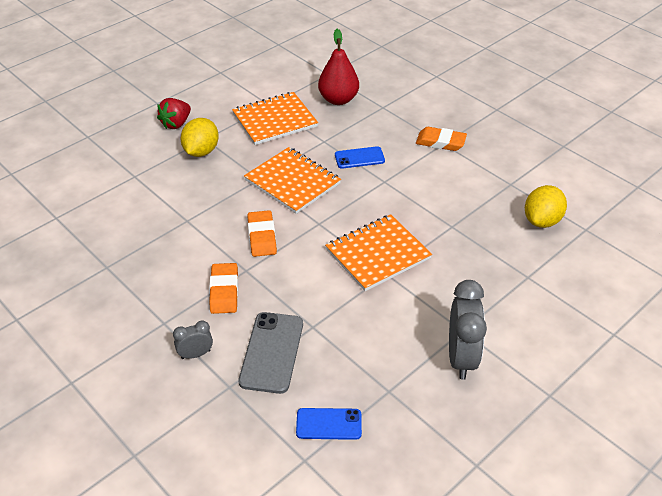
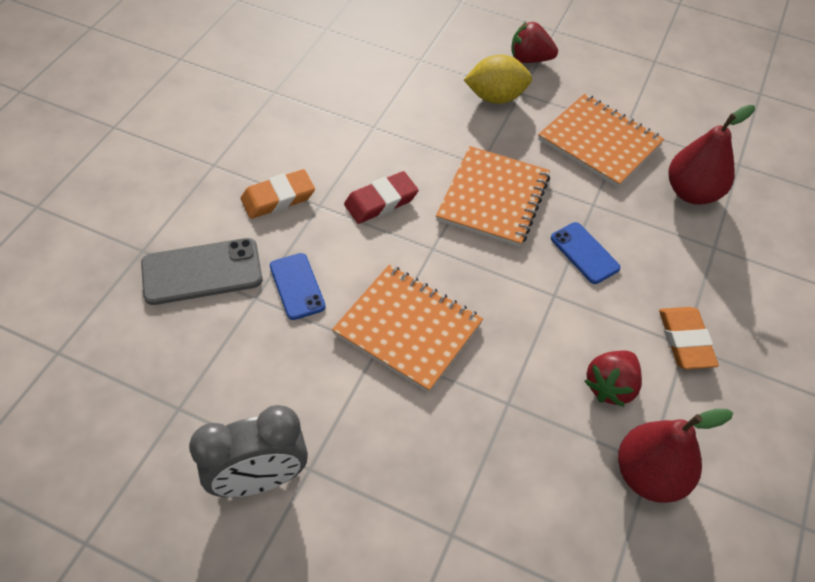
camera: 65 degrees right, 10 degrees up
(195, 354) = (178, 206): grey clock -> none
(262, 236) = (381, 201): orange eraser -> red eraser
(329, 424) = (112, 360): blue phone -> blue phone (297, 286)
(457, 181) = (610, 386): none -> red strawberry
(517, 187) = (649, 475): none -> red pear
(542, 220) = (589, 530): yellow lemon -> none

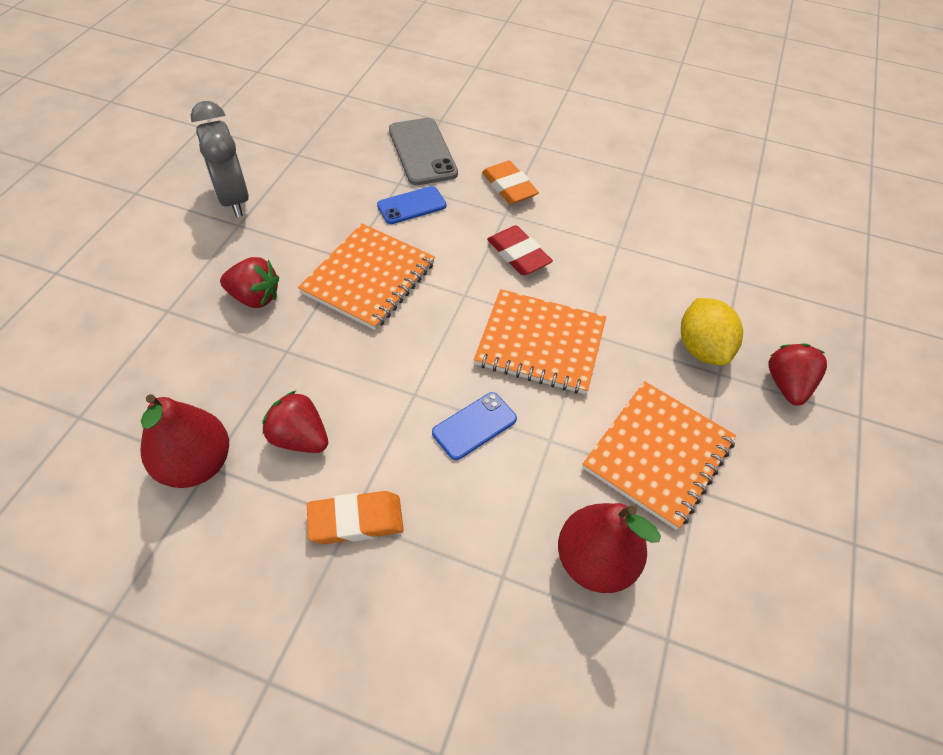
camera: 85 degrees right, 0 degrees up
(433, 440) = (255, 297): none -> red strawberry

